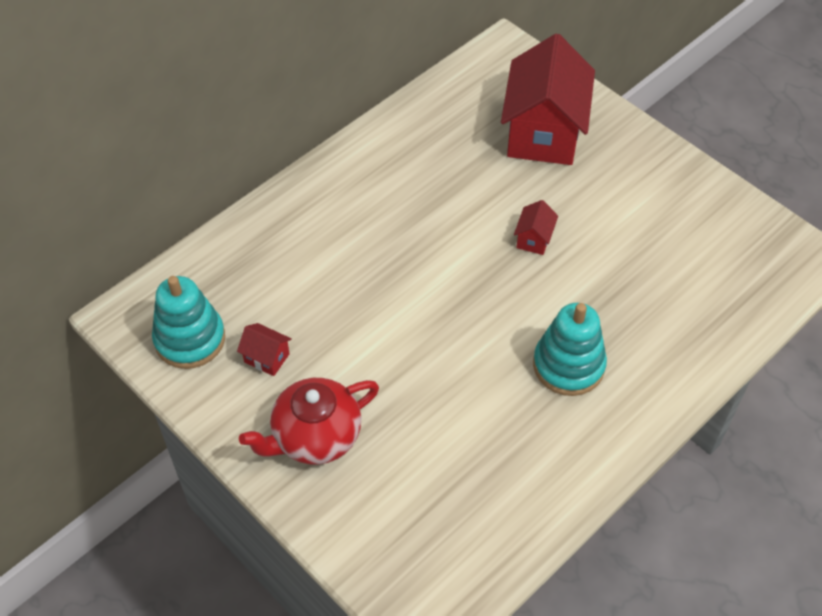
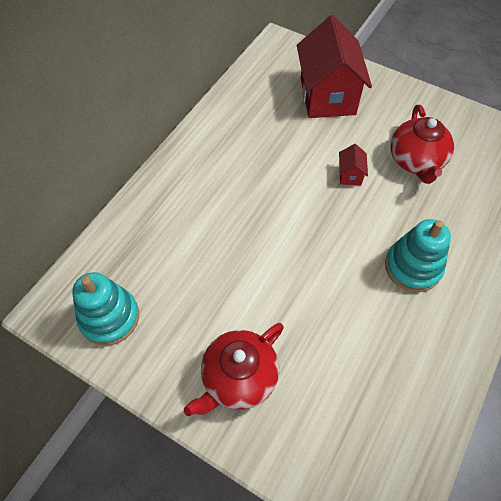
camera: 15 degrees left, 5 degrees up
(266, 358) = (178, 318): red house -> none
(627, 240) = (416, 161): none -> red teapot

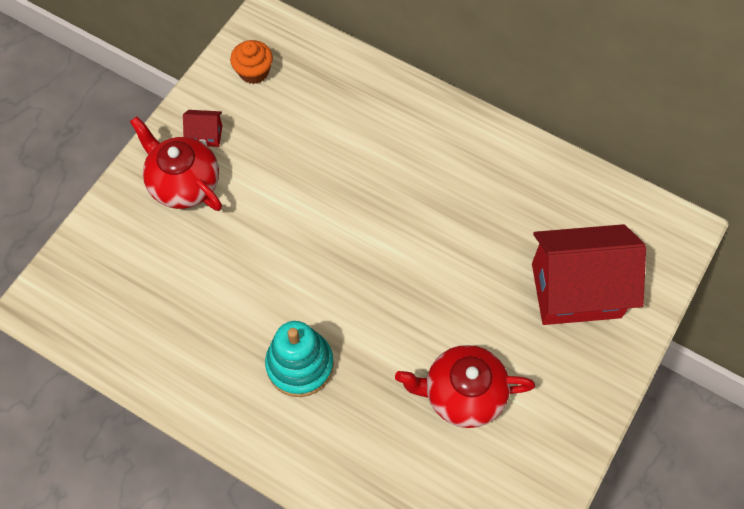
camera: 90 degrees right, 5 degrees up
(109, 317) = (254, 72): turquoise stacking toy -> orange cupcake
(350, 175) = (436, 307): red house -> red house (206, 135)

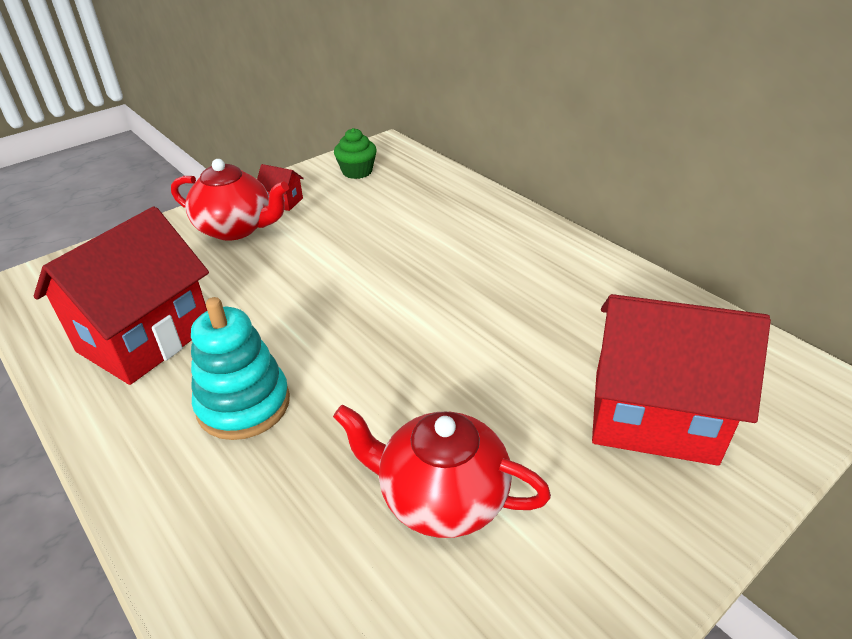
camera: 20 degrees right, 25 degrees down
(184, 183) = (236, 228): red teapot -> red teapot turned 135 degrees clockwise
(187, 329) = (145, 338): none -> red house
(254, 72) = (357, 171): orange cupcake -> green cupcake

